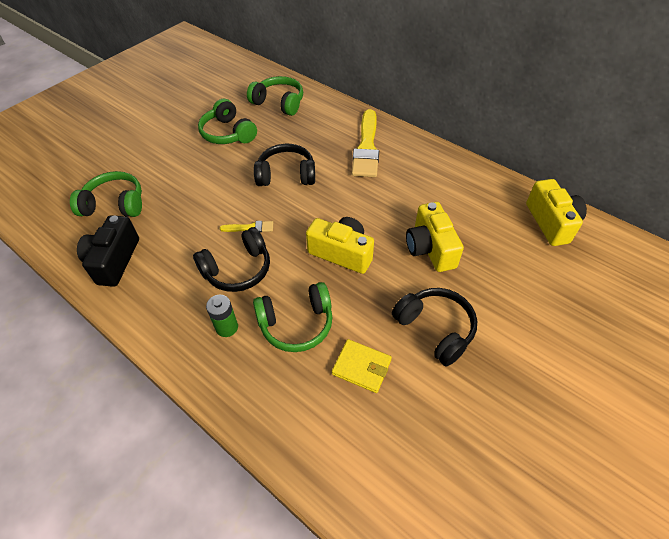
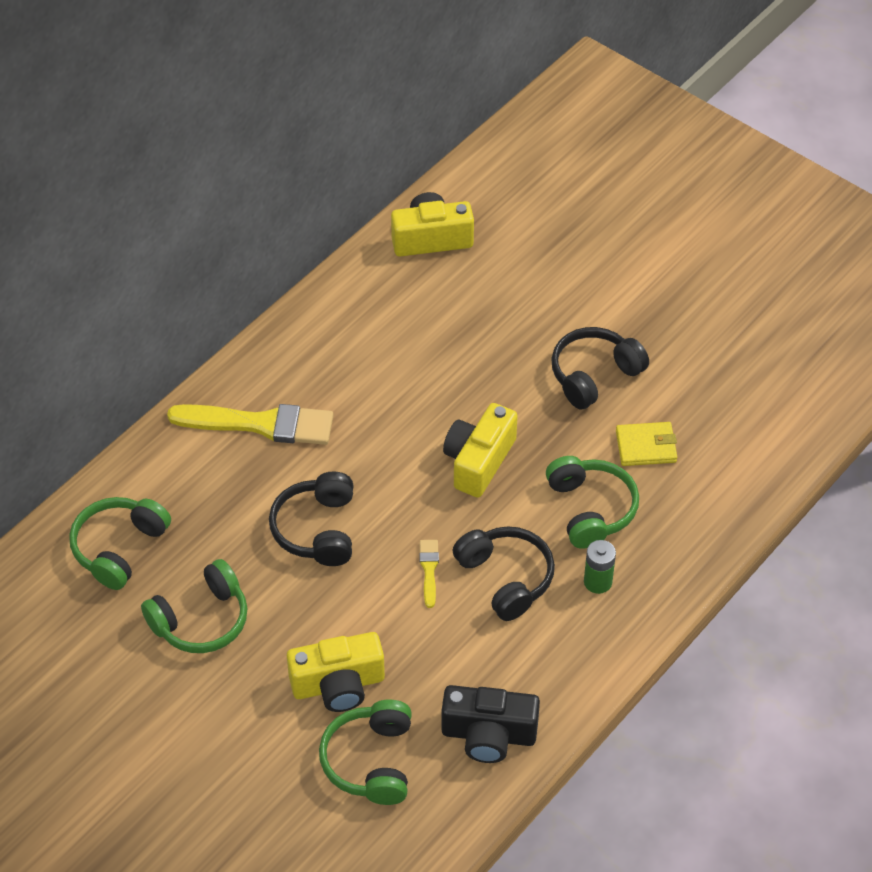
camera: 90 degrees left, 0 degrees up
(361, 367) = (646, 446): yellow wallet -> yellow wallet turned 60 degrees clockwise
(430, 248) = (472, 367): yellow camera -> yellow camera (338, 685)

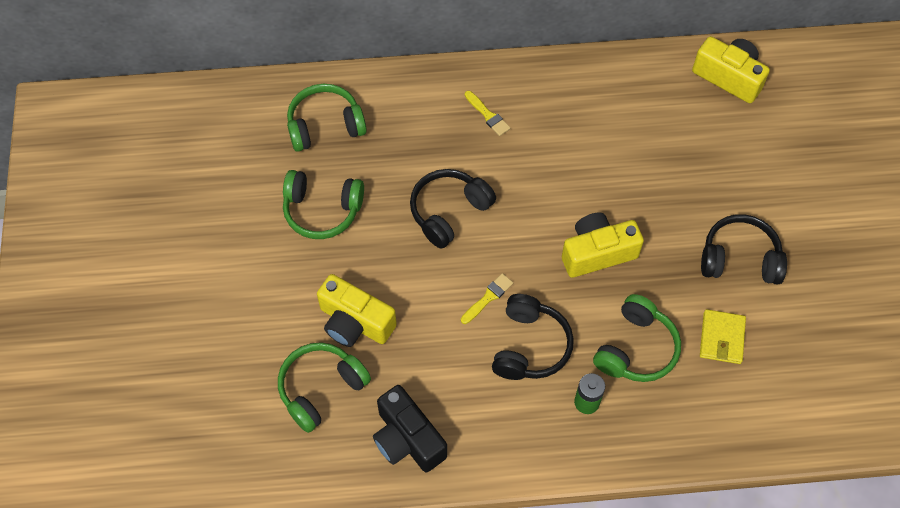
camera: 45 degrees right, 10 degrees up
(261, 424) = (488, 115): yellow brush -> yellow brush, size x0.45
(646, 446) = (722, 338): yellow wallet -> yellow wallet turned 60 degrees clockwise

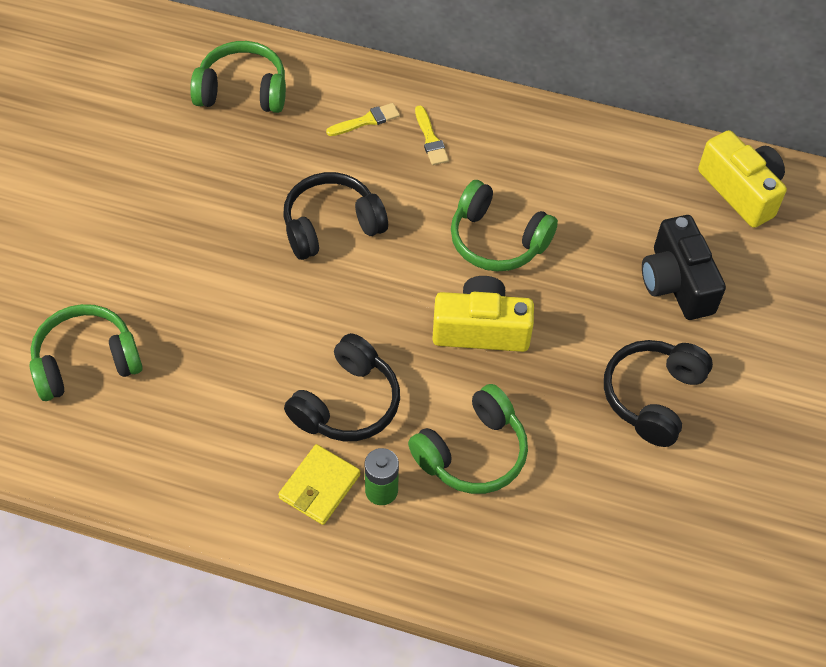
camera: 20 degrees right, 5 degrees down
(322, 210) = (191, 176): green headphones -> green headphones (497, 240)
(355, 322) = (162, 305): yellow camera -> none
(407, 439) = (151, 452): black camera -> black camera (676, 283)
(488, 297) = (327, 332): yellow brush -> yellow brush (366, 120)
(722, 338) = (584, 479): yellow wallet -> yellow wallet (320, 486)
(739, 258) = (652, 397): black headphones -> black headphones turned 90 degrees counterclockwise

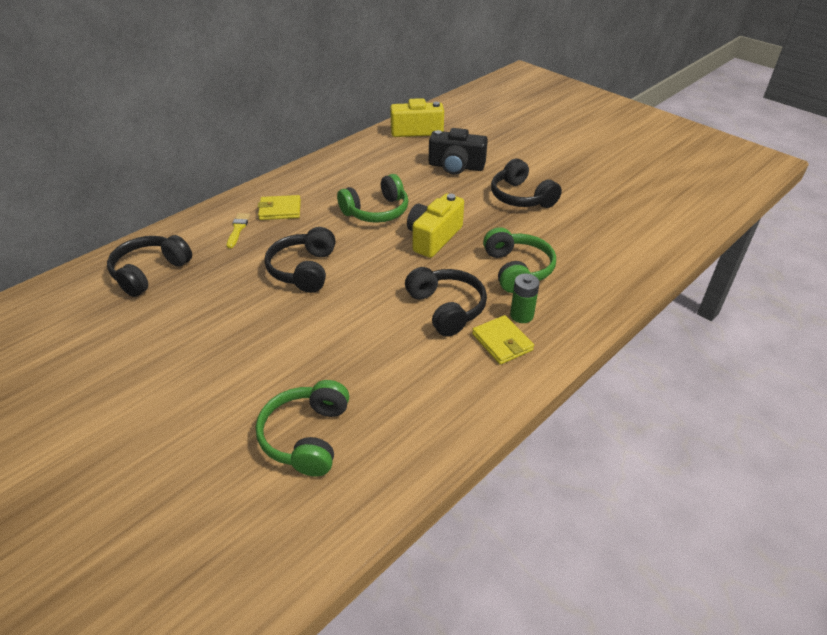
camera: 60 degrees left, 15 degrees down
(242, 91) = (150, 272): green headphones -> black headphones
(430, 139) = (280, 210): yellow brush -> yellow wallet

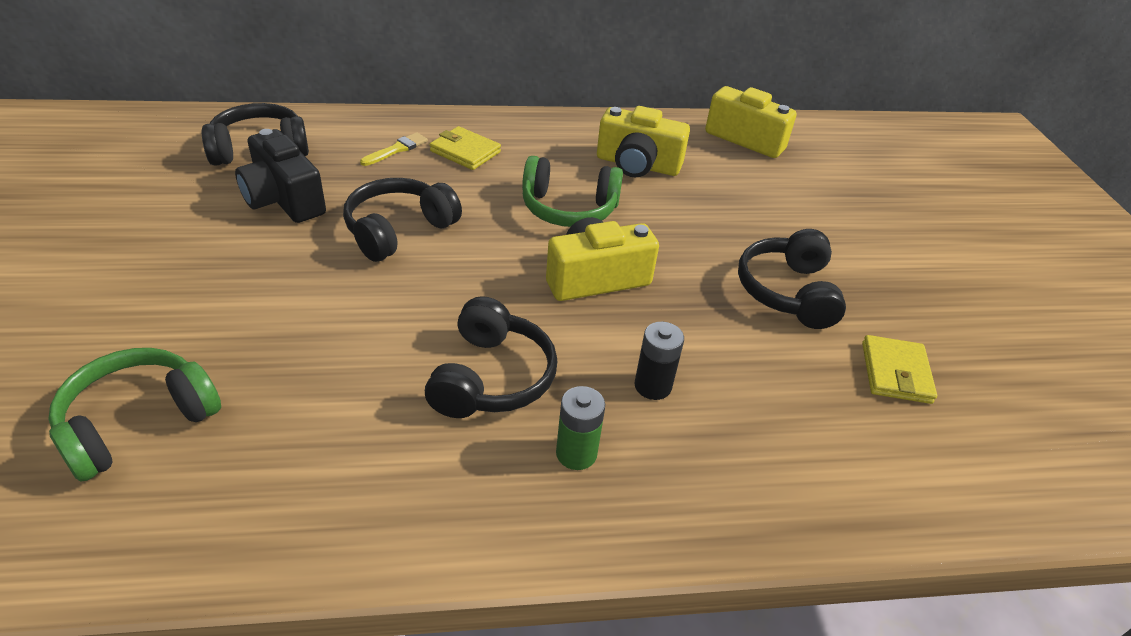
camera: 35 degrees right, 0 degrees up
(381, 171) = (637, 165): none -> yellow camera
(456, 166) = (744, 206): black camera -> black camera (283, 199)
(502, 342) = (501, 472): yellow wallet -> yellow wallet (896, 373)
(517, 269) = (652, 386): green headphones -> black battery

